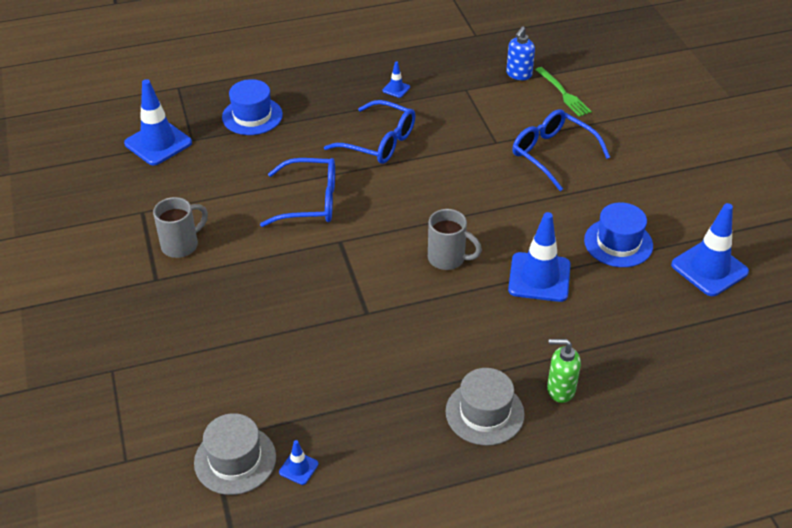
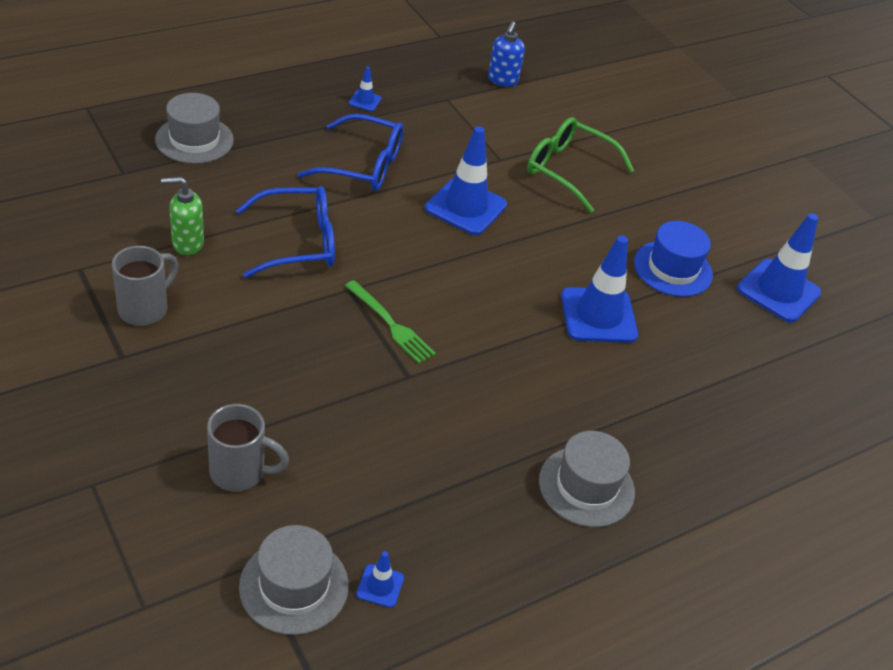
camera: 20 degrees left, 0 degrees up
(158, 143) = (78, 179): blue traffic cone -> blue traffic cone (466, 207)
(252, 116) = (194, 140): blue hat -> grey hat
(448, 259) = (487, 301): grey mug -> grey mug (240, 472)
(553, 154) = (569, 171): blue glasses -> green glasses
(560, 389) = (663, 448): green soap dispenser -> green soap dispenser (187, 243)
(564, 94) = (560, 101): green fork -> green fork (391, 325)

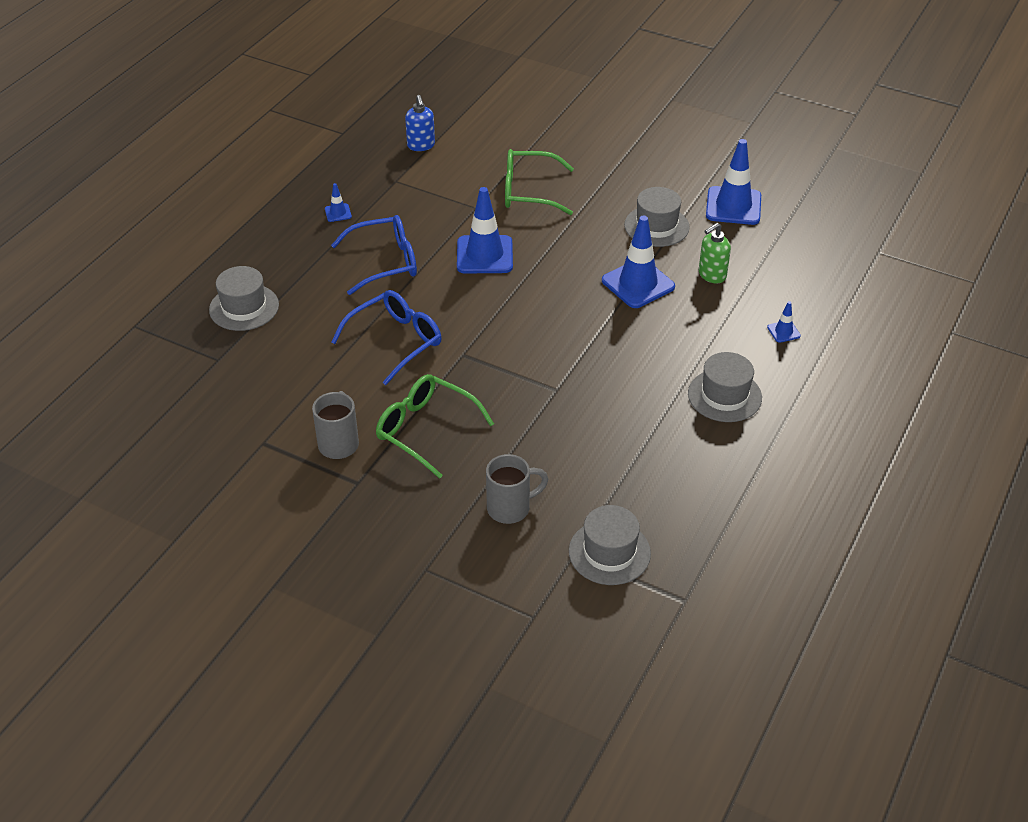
camera: 25 degrees left, 0 degrees up
(187, 243) = (320, 384): green soap dispenser -> green soap dispenser (711, 275)
(239, 343) = (426, 430): none -> green glasses
(380, 586) = (659, 522): blue traffic cone -> blue traffic cone (783, 331)
(391, 325) = (513, 362): green fork -> none
(673, 269) = (656, 226): blue hat -> grey hat

